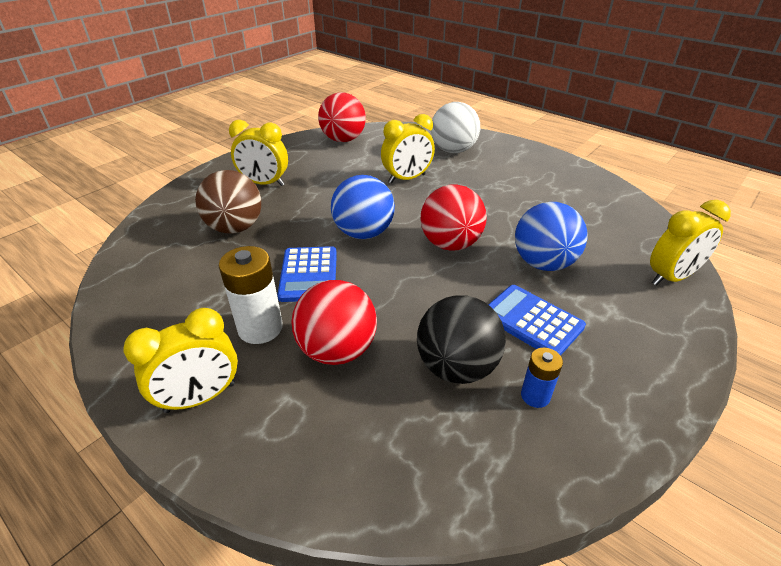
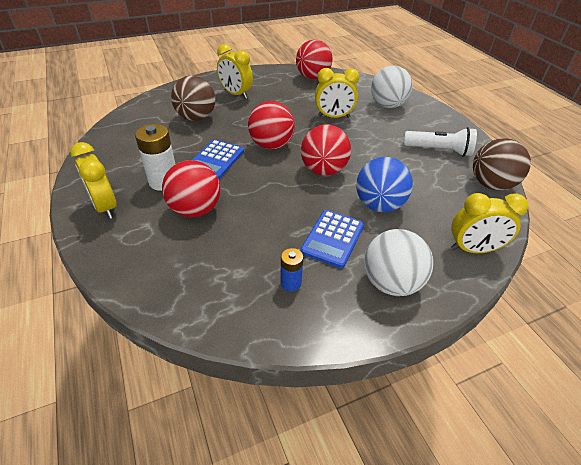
camera: 25 degrees right, 5 degrees up
(200, 397) = (105, 207): yellow clock -> yellow clock turned 60 degrees clockwise
(363, 233) = (271, 145): blue ball -> red ball
(456, 367) = (257, 246): black ball -> none
(532, 321) = (333, 238): blue calculator -> blue calculator turned 135 degrees counterclockwise
(547, 184) = (439, 150): none -> white flashlight
(624, 204) = (491, 184): none -> brown ball
(634, 347) = (391, 282): none -> white ball

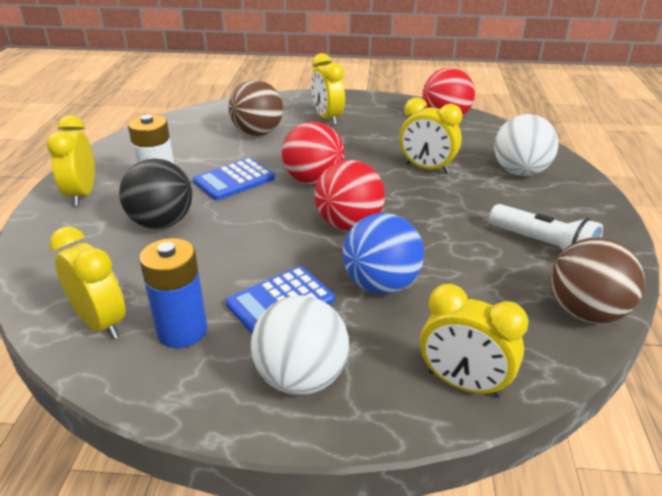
camera: 30 degrees right, 10 degrees down
(195, 209) = (162, 223): red ball -> black ball
(228, 301) = (101, 323): none -> yellow clock
(290, 283) = (182, 331): blue battery -> blue battery, size x1.74

